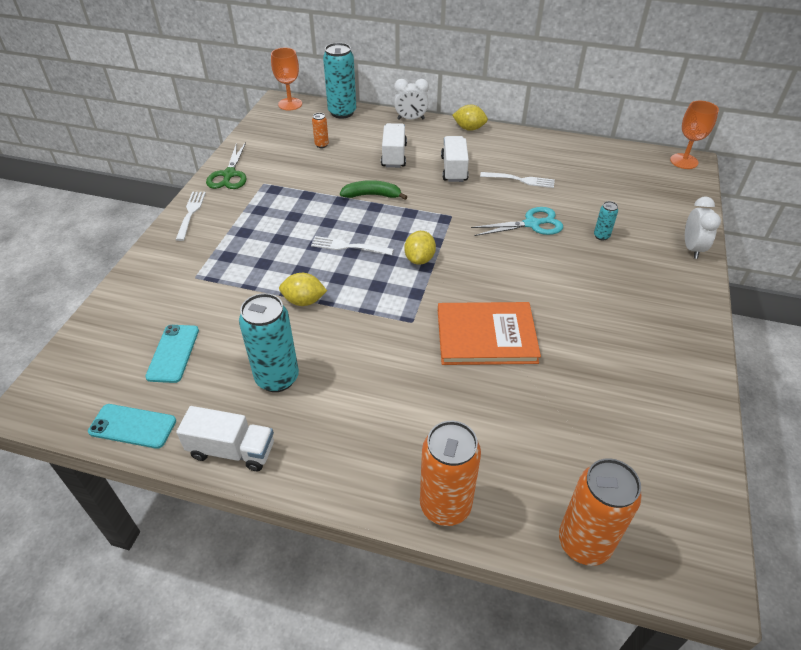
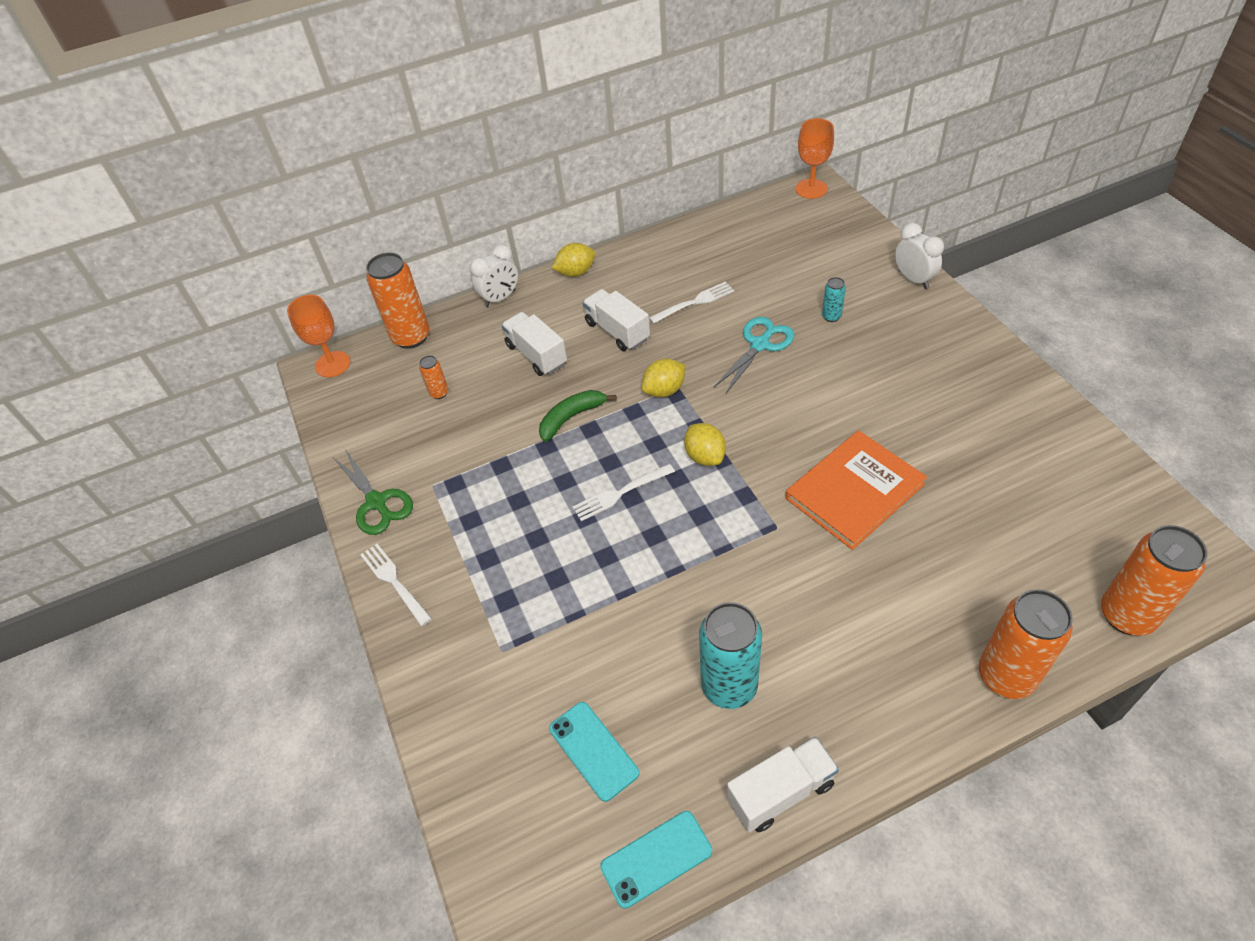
camera: 35 degrees left, 5 degrees up
(304, 301) = (651, 586): yellow lemon -> yellow lemon (664, 390)
(342, 112) = (411, 337): turquoise can -> orange can

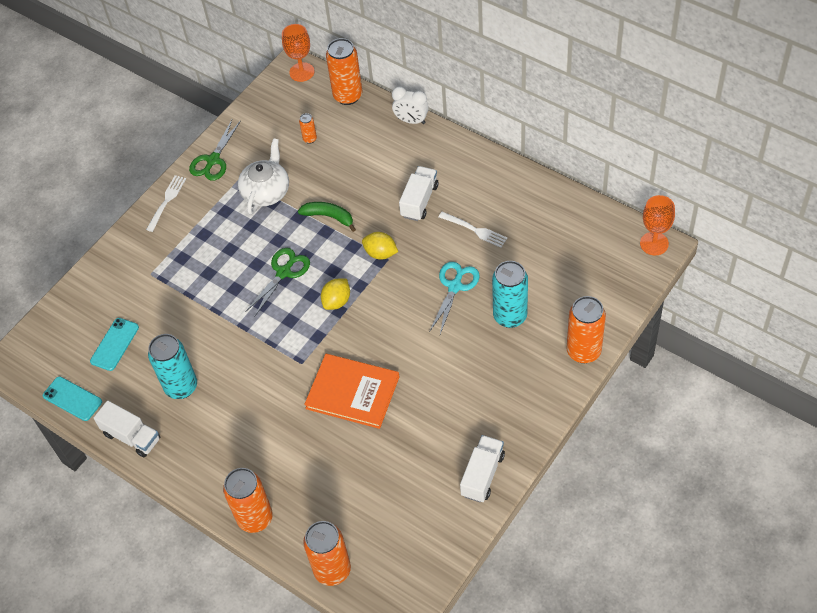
camera: 60 degrees right, 5 degrees up
(478, 464) = (266, 191): none -> white teapot
(536, 355) = (371, 169): white truck -> white truck (482, 475)
(576, 272) = (463, 147): yellow lemon -> none
(620, 493) = (284, 272): white fork -> green scissors
(760, 345) = (455, 286): turquoise scissors -> turquoise scissors turned 75 degrees counterclockwise
(831, 316) = (510, 316): turquoise can -> turquoise can, size x2.16
(913, 279) = (583, 351): white clock -> orange can

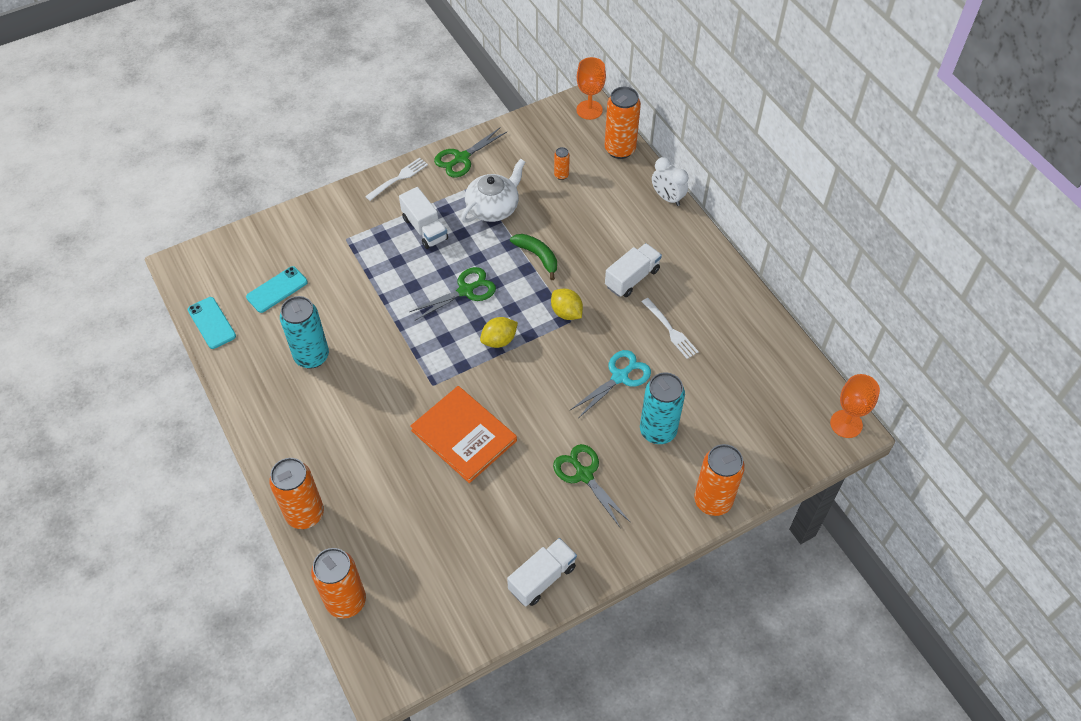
camera: 20 degrees right, 0 degrees up
(132, 436) = (242, 382): white truck -> white truck (425, 228)
(470, 378) = (584, 475): none -> green scissors

